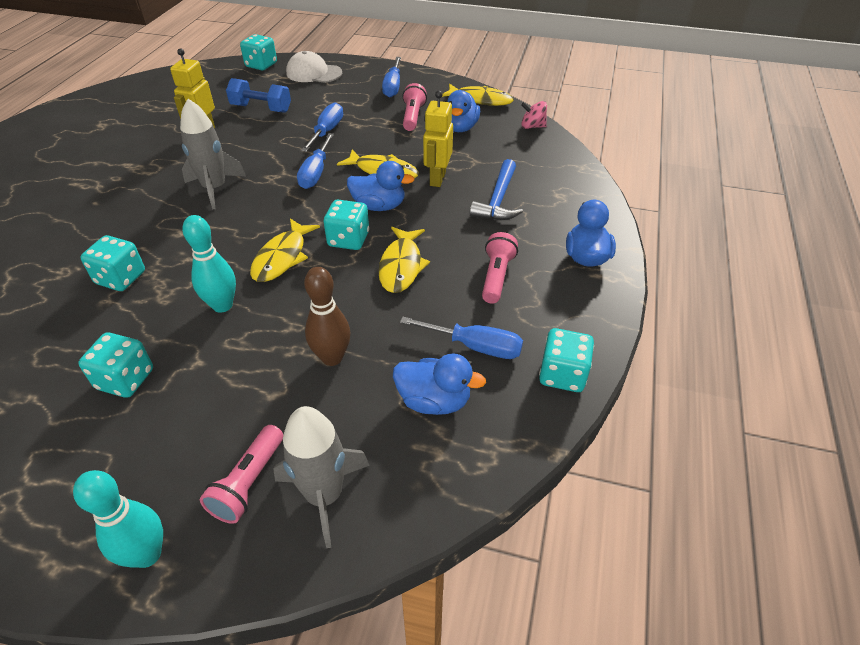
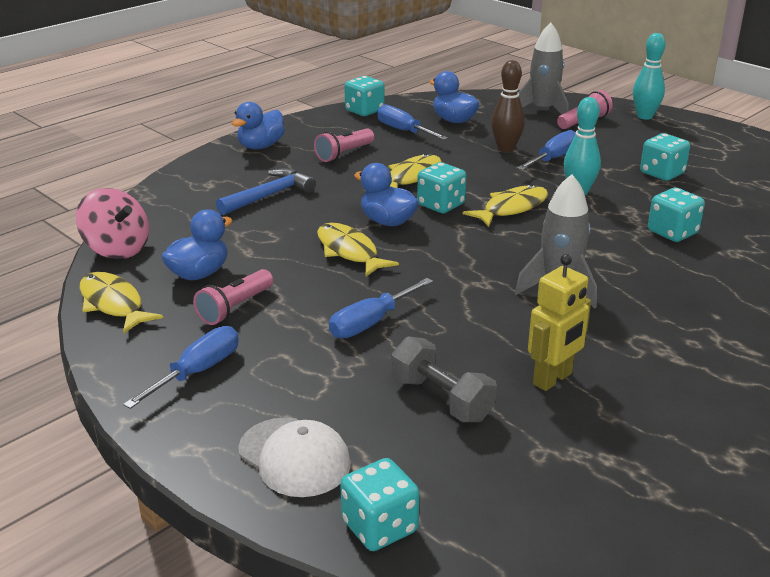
camera: 150 degrees left, 15 degrees down
(261, 108) = (441, 399): blue dumbbell -> grey dumbbell
(316, 173) = (427, 272): blue screwdriver -> blue screwdriver (553, 158)
(437, 179) = (301, 228): yellow robot -> none
(532, 126) = (117, 249): pink spinning top -> pink spinning top, size x1.64

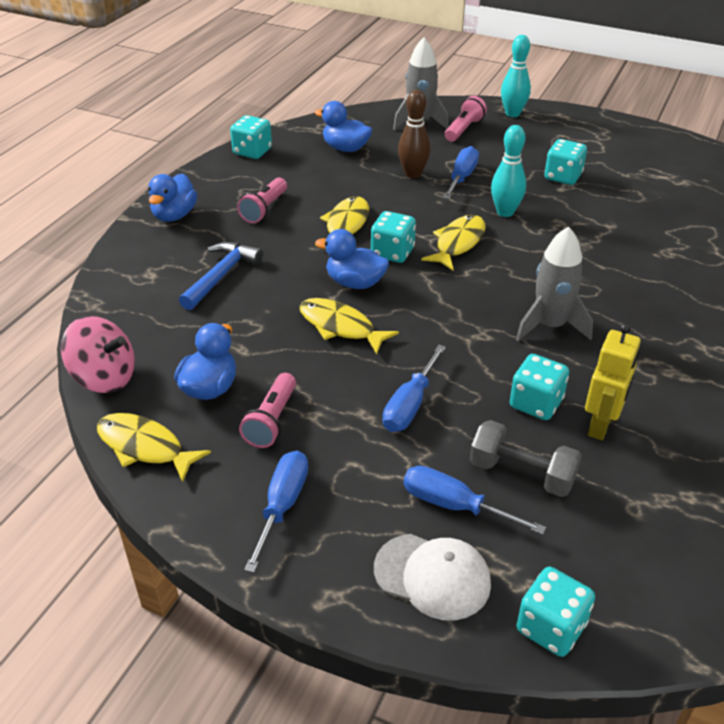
camera: 20 degrees left, 10 degrees up
(403, 131) = (305, 170): blue screwdriver -> blue screwdriver (454, 506)
(672, 232) = (607, 241): turquoise dice -> turquoise dice (536, 403)

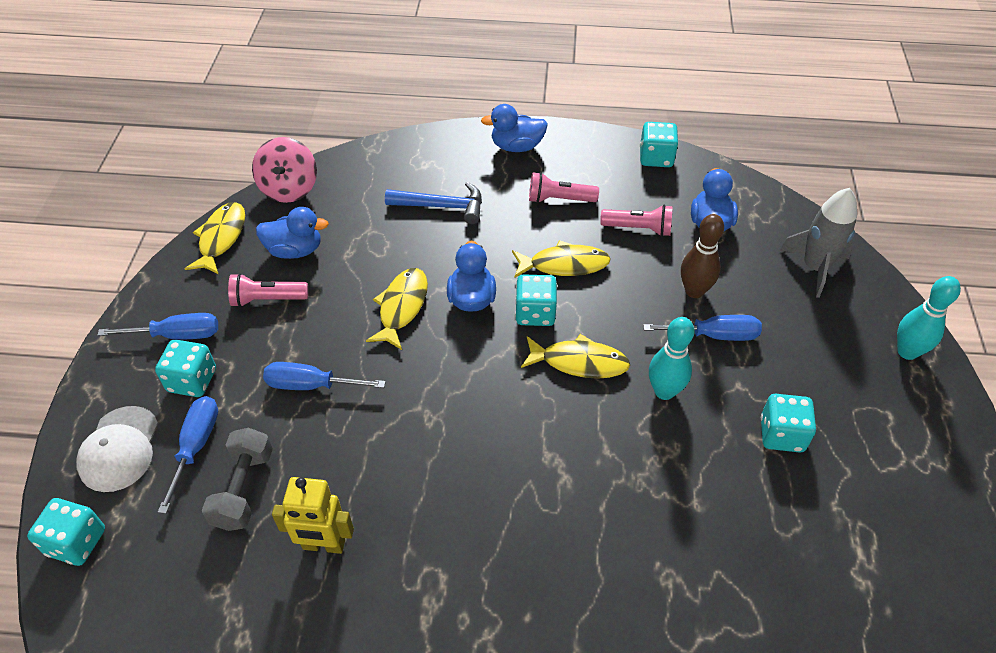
camera: 70 degrees right, 10 degrees up
(464, 129) = (828, 312): pink flashlight -> pink flashlight (638, 229)
(536, 403) = (341, 483): turquoise dice -> turquoise dice (192, 380)
(550, 326) = (467, 474): grey rocket -> none

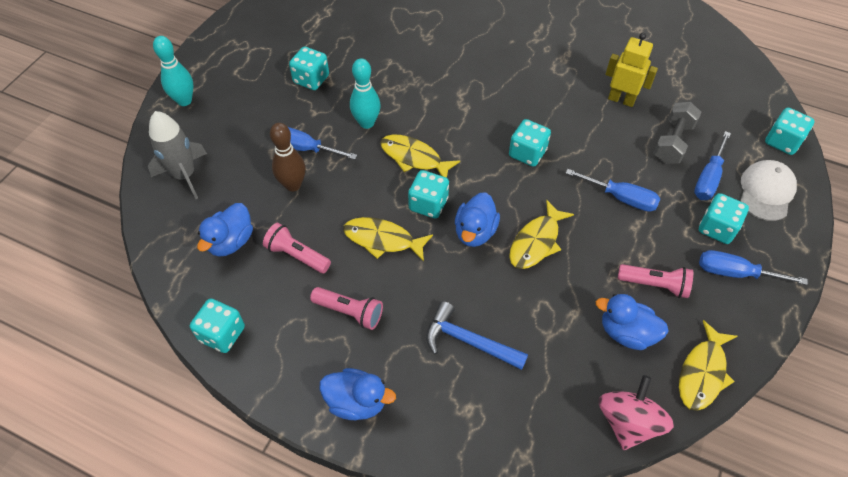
camera: 160 degrees left, 5 degrees up
(441, 411) = (527, 153): none -> turquoise dice

